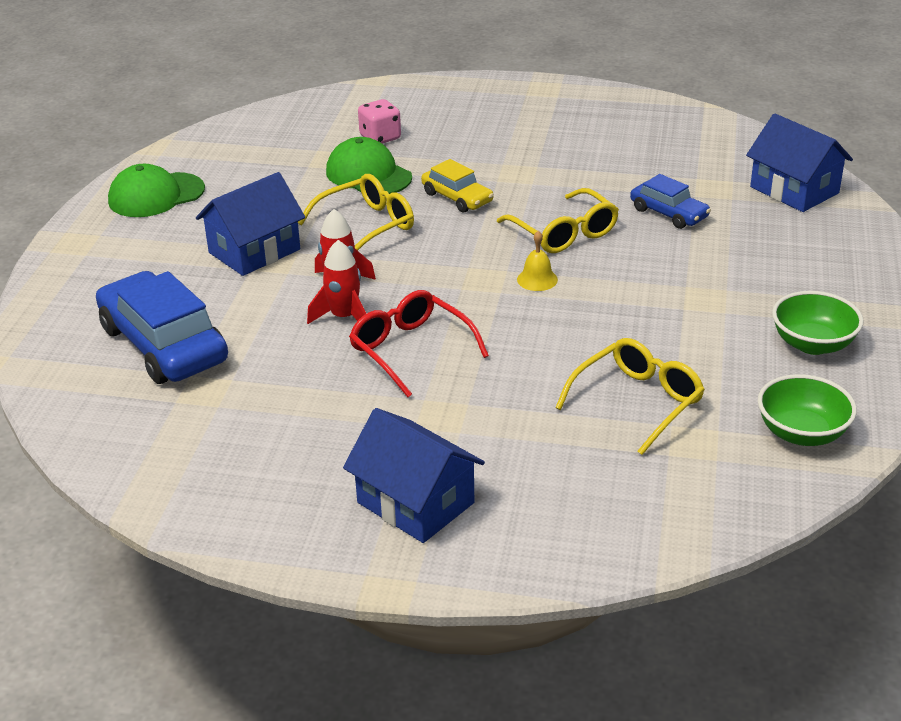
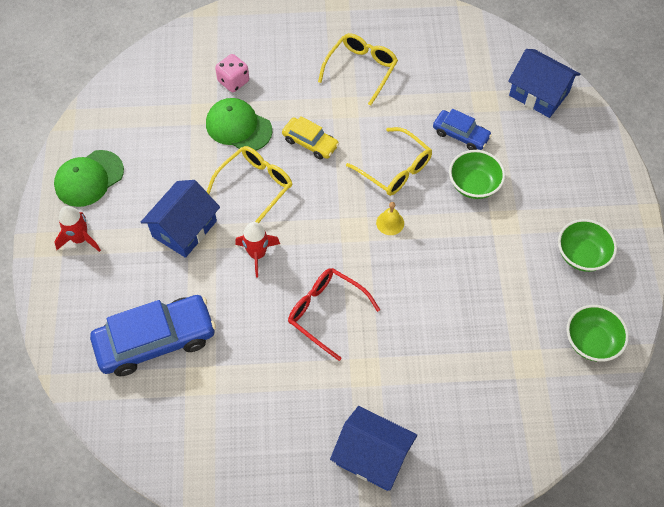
camera: 15 degrees left, 25 degrees up
(163, 344) = (156, 340): blue car -> blue car turned 120 degrees clockwise
(344, 317) = (271, 288): red rocket -> red rocket (80, 239)
(637, 402) = (485, 333): yellow glasses -> yellow glasses (361, 69)
(671, 259) = (474, 184): none -> green bowl

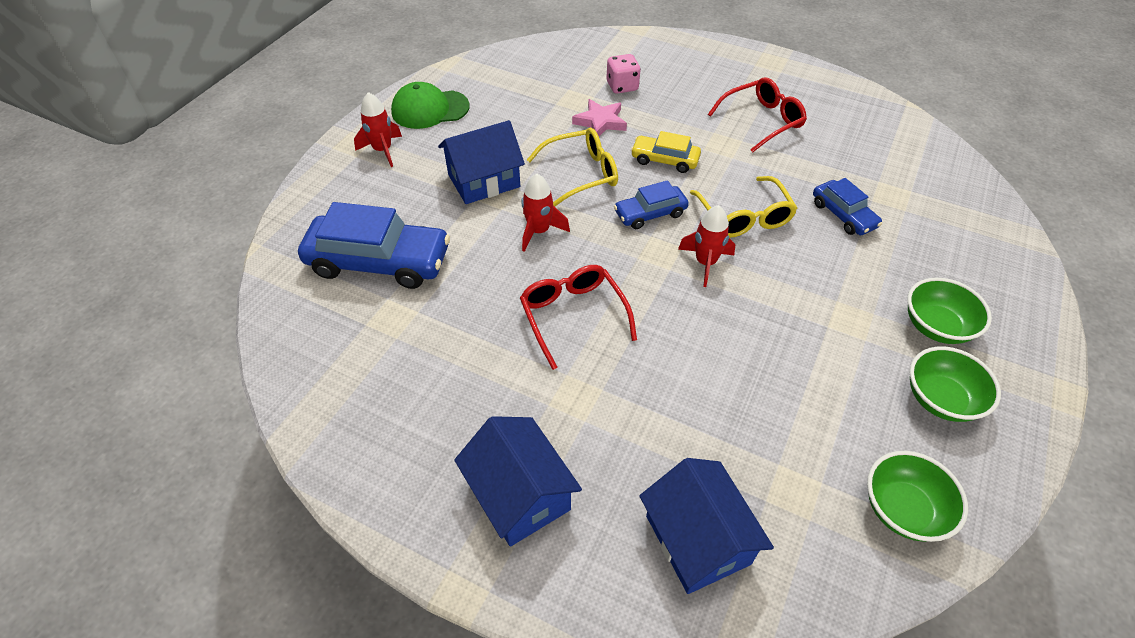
camera: 30 degrees right, 10 degrees down
(238, 127) = (600, 122): green cap -> pink star
(310, 143) = (664, 160): yellow car -> yellow car turned 135 degrees clockwise
(328, 198) = (650, 213): none -> blue car
(361, 69) = (762, 121): yellow glasses -> red glasses
(390, 223) = (705, 263): yellow bell -> red rocket
(474, 184) = (832, 267): green bowl -> green bowl (936, 326)
(539, 94) = (966, 213): blue house -> blue house (697, 539)

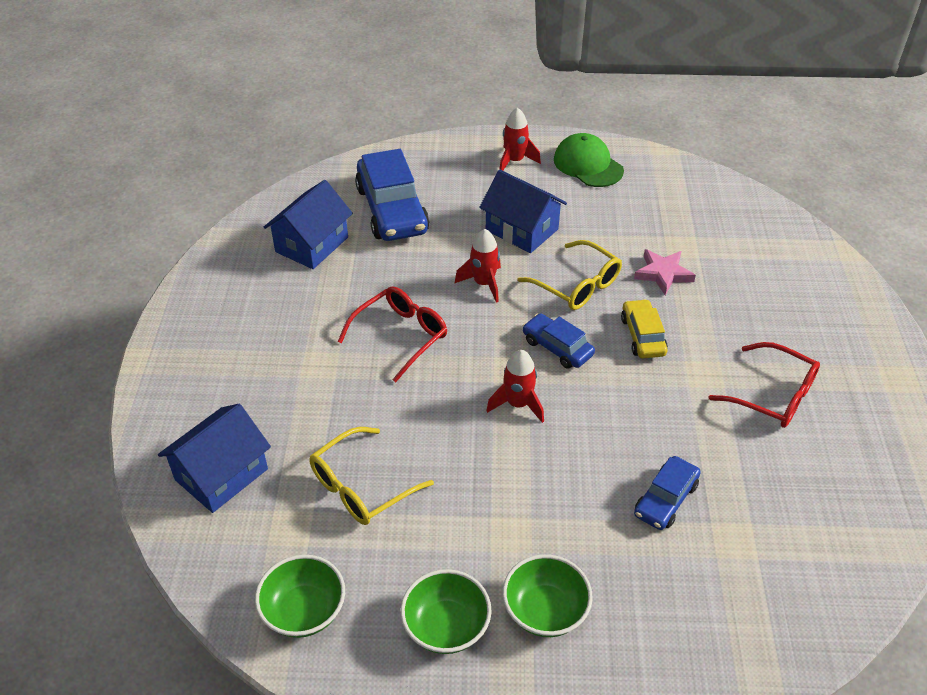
camera: 65 degrees right, 5 degrees down
(519, 495) = (220, 362): blue house -> blue house (312, 244)
(622, 86) = (734, 271): pink dice -> none
(744, 217) = (602, 417): yellow glasses -> yellow glasses (361, 487)

